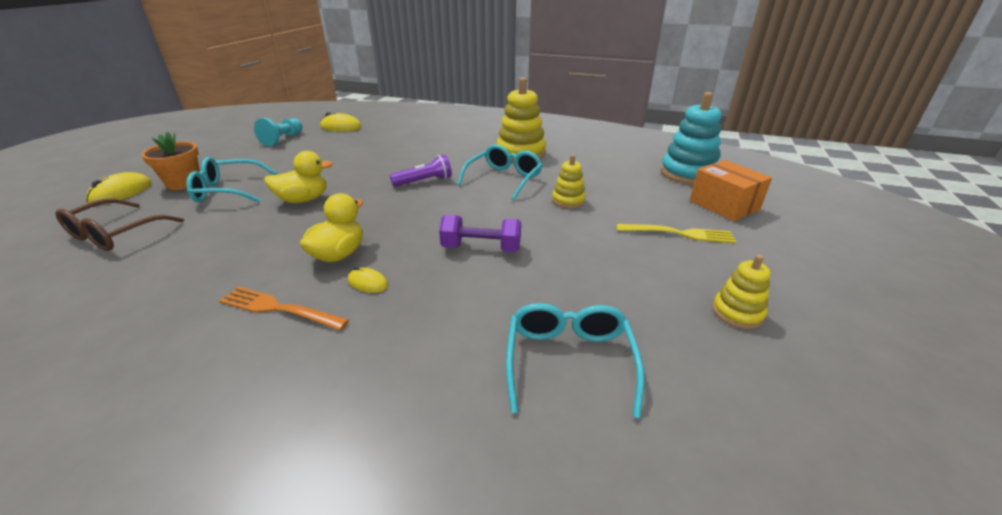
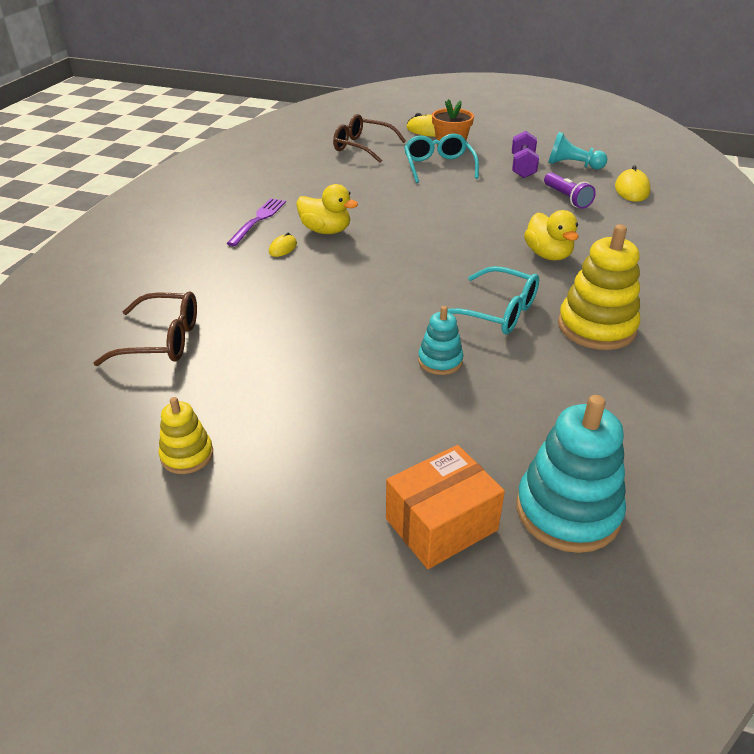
camera: 90 degrees right, 5 degrees up
(278, 309) = (258, 220): orange fork -> purple fork
(303, 200) = (424, 201): yellow duck -> yellow duck (548, 255)
(424, 181) = (478, 258): purple flashlight -> purple flashlight (566, 198)
(481, 248) = (329, 298): purple dumbbell -> purple dumbbell (523, 167)
(568, 200) = (440, 361): yellow stacking toy -> turquoise stacking toy
(569, 362) = (161, 340): turquoise glasses -> brown glasses
(679, 233) = (352, 449): yellow fork -> none

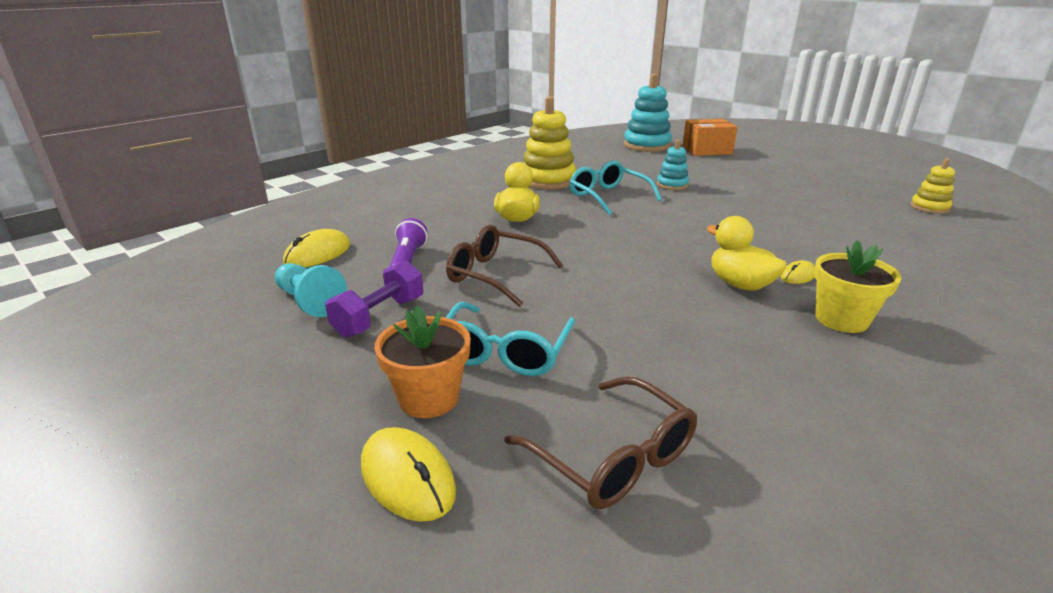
camera: 155 degrees left, 10 degrees down
(161, 340) = (901, 226): brown glasses -> brown glasses (496, 275)
(187, 455) = (845, 180): yellow stacking toy -> yellow stacking toy (929, 207)
(258, 220) = (841, 319): purple fork -> yellow flower pot

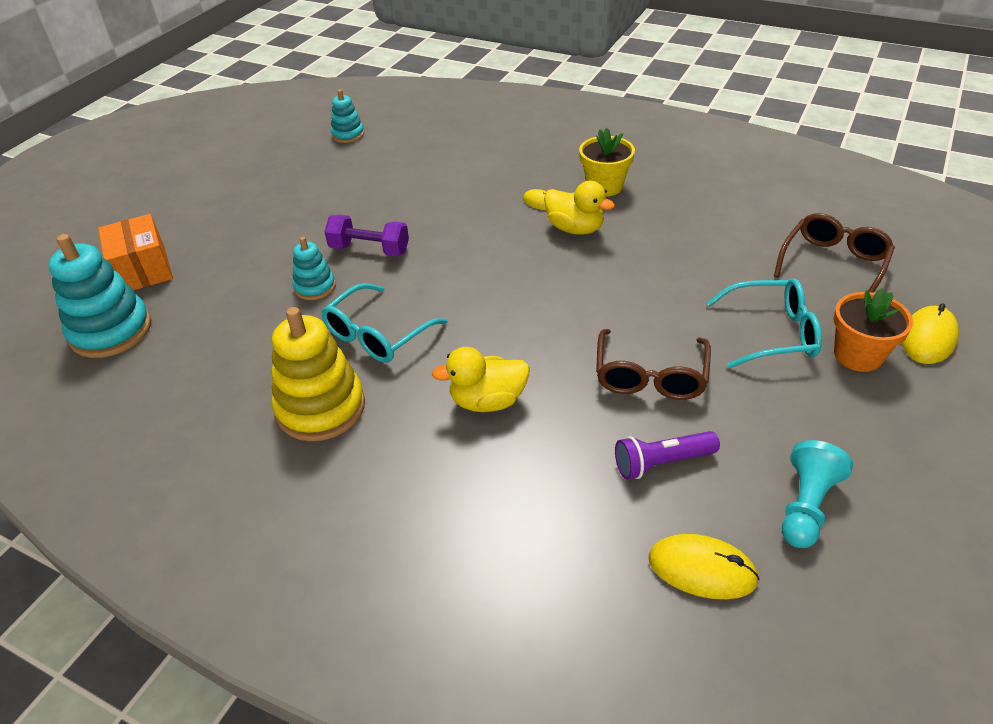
camera: 105 degrees left, 15 degrees up
(379, 317) = (786, 432): purple dumbbell -> purple dumbbell (369, 250)
(740, 284) = (575, 229): yellow duck -> yellow duck turned 90 degrees counterclockwise
(929, 207) = (348, 135): yellow stacking toy -> turquoise stacking toy

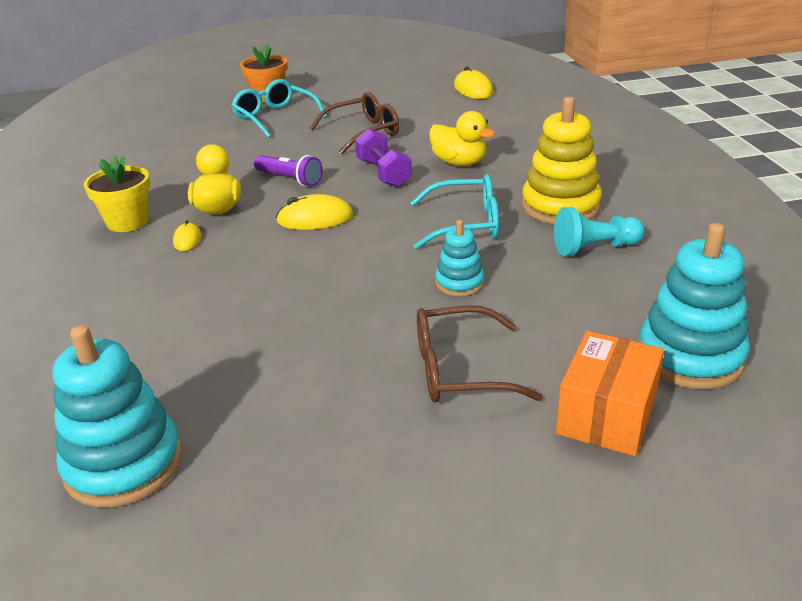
camera: 130 degrees left, 10 degrees down
(348, 135) = (124, 464): turquoise stacking toy -> turquoise stacking toy, size x1.83
(369, 250) = (369, 286): purple dumbbell -> purple dumbbell (383, 173)
(662, 462) = (425, 112): purple flashlight -> purple flashlight (290, 179)
(806, 506) = (402, 83): turquoise pawn -> turquoise pawn (594, 248)
(833, 264) = (174, 120): brown glasses -> brown glasses (460, 370)
(928, 338) = (230, 88): yellow mouse -> yellow mouse (315, 218)

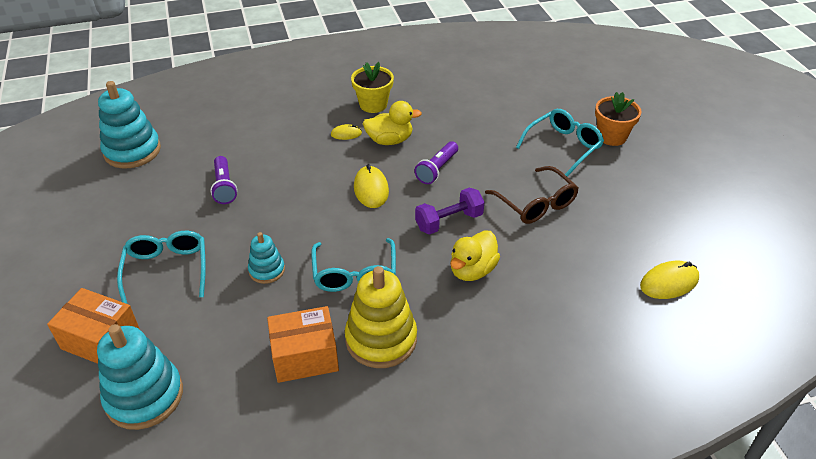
camera: 85 degrees right, 10 degrees up
(274, 336) = (224, 187): none -> purple flashlight
(460, 370) = (167, 270): brown glasses -> turquoise glasses
(594, 248) = (305, 356): turquoise pawn -> orange box

